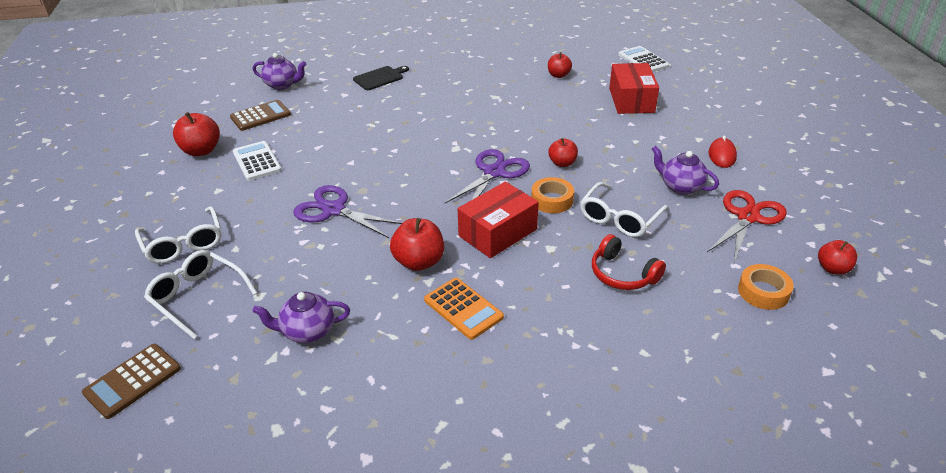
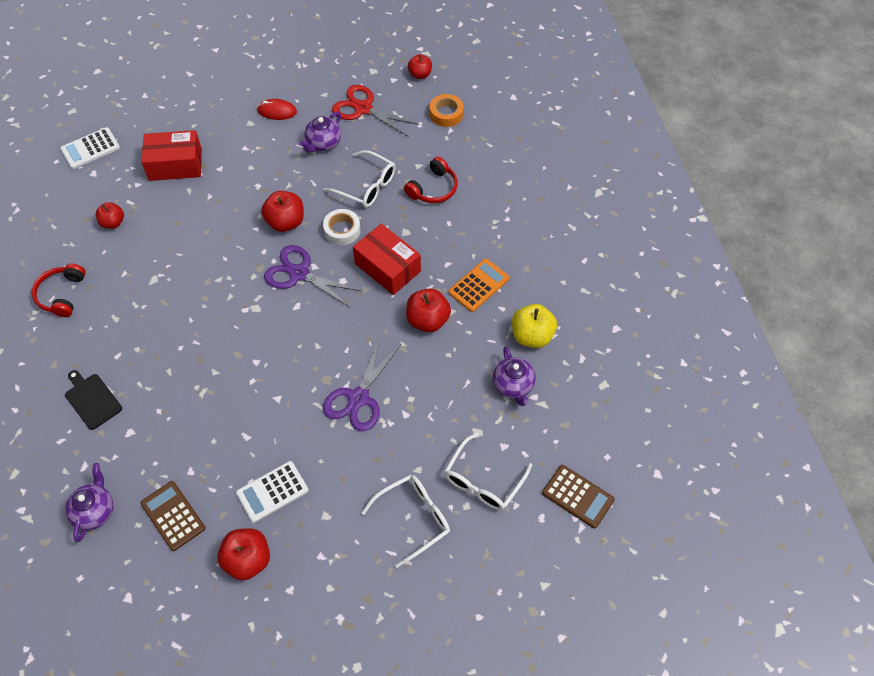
camera: 95 degrees left, 20 degrees up
(375, 356) = (532, 336): none -> yellow apple
(483, 59) = (61, 294): none -> red headphones
(552, 200) = (342, 230): orange tape -> white tape
(562, 163) = (285, 222): red apple -> red apple, size x1.55

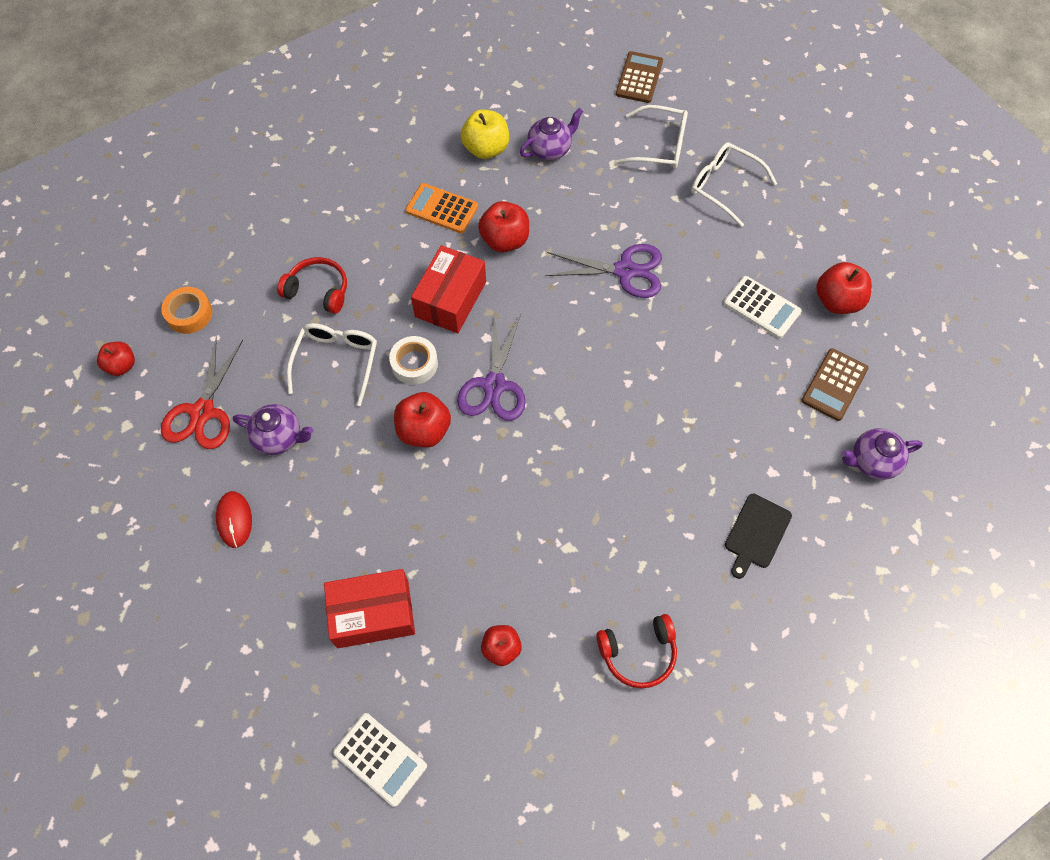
camera: 110 degrees left, 5 degrees up
(175, 164) = (373, 614): red box -> red box turned 75 degrees counterclockwise

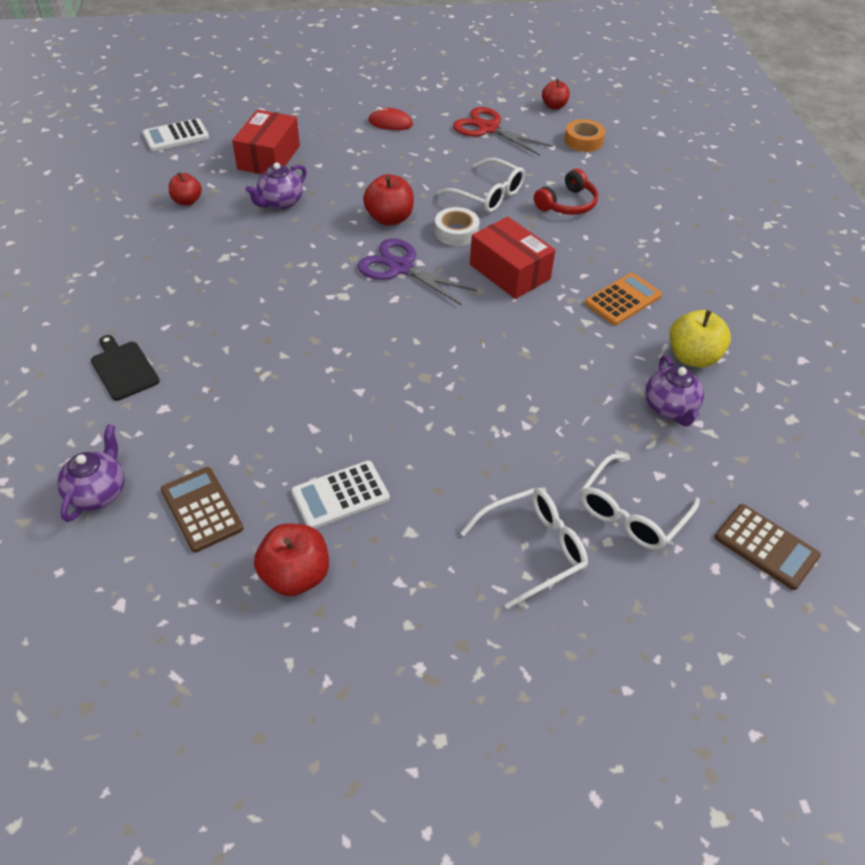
camera: 115 degrees right, 15 degrees down
(279, 437) = (440, 154): purple teapot -> purple teapot (280, 203)
(505, 240) = (558, 328): red apple -> none
(625, 271) = (465, 401): purple scissors -> none
(638, 653) = (112, 261): red headphones -> none

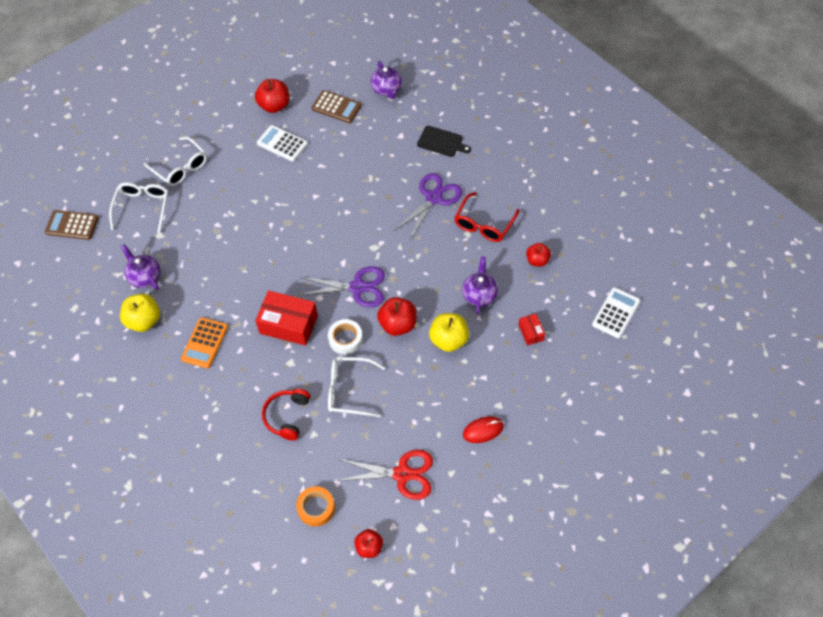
camera: 150 degrees right, 10 degrees up
(195, 256) = (484, 224): none -> red glasses
(216, 310) = (433, 198): none -> purple scissors
(269, 157) = (531, 332): red box -> red box, size x0.50
(340, 495) = (282, 144): white calculator -> white calculator turned 90 degrees counterclockwise
(352, 186) = (449, 340): none -> yellow apple
(533, 549) = (180, 167): white glasses -> white glasses turned 75 degrees counterclockwise

